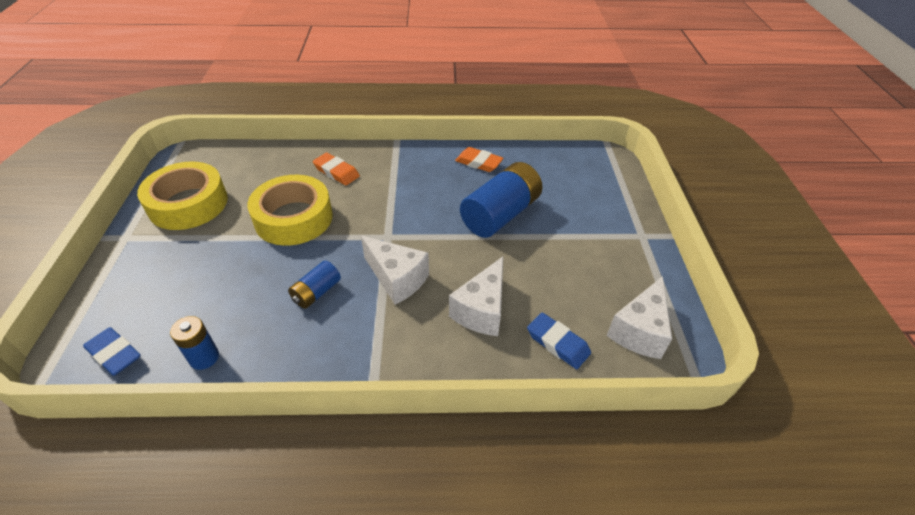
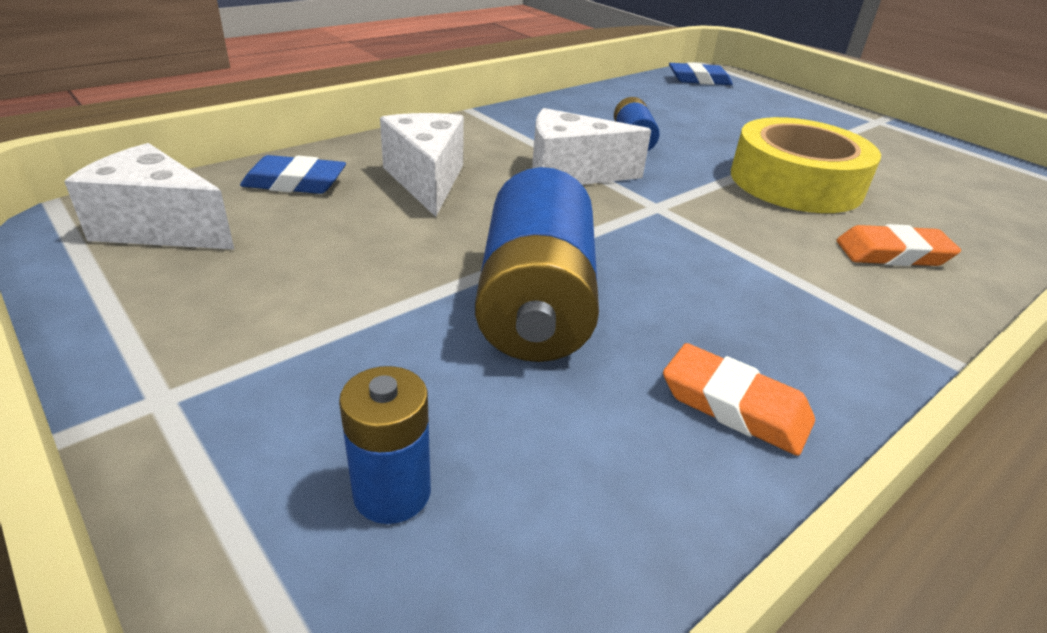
camera: 140 degrees right, 10 degrees down
(188, 204) = (915, 155): yellow tape -> none
(204, 357) = (638, 92): blue battery -> blue battery (392, 492)
(478, 162) = (734, 406): orange eraser -> orange eraser turned 45 degrees clockwise
(639, 331) = (159, 228): white cheese -> white cheese turned 60 degrees counterclockwise

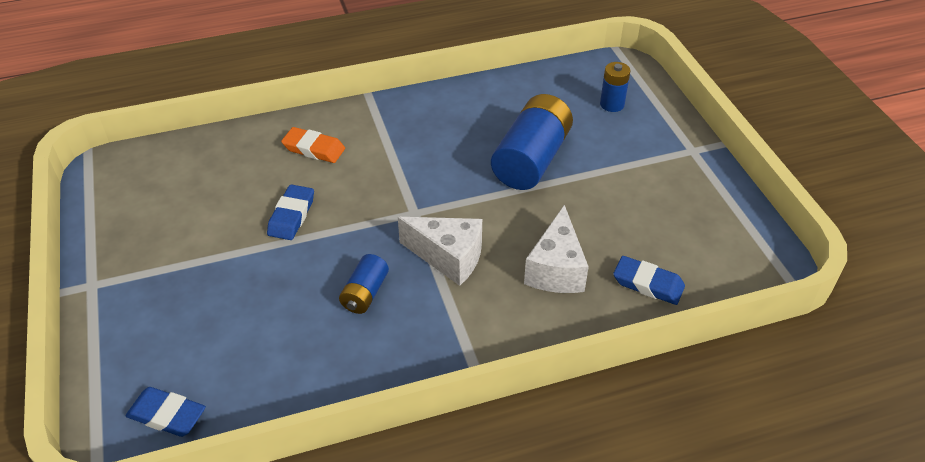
camera: 155 degrees left, 10 degrees up
(159, 228) = (724, 252): white cheese -> none
(734, 406) = (479, 102): orange eraser -> none
(795, 182) = (291, 216): yellow tape -> blue eraser

